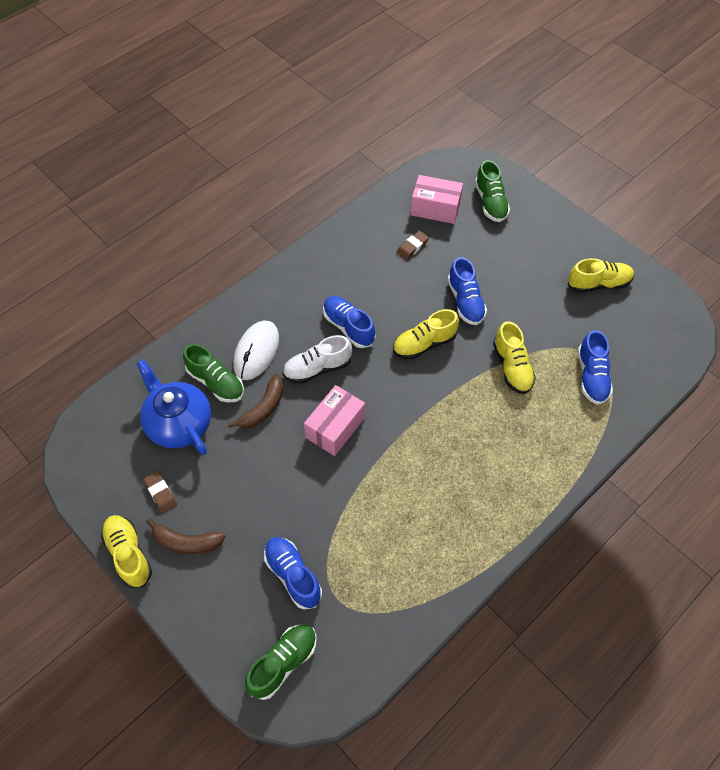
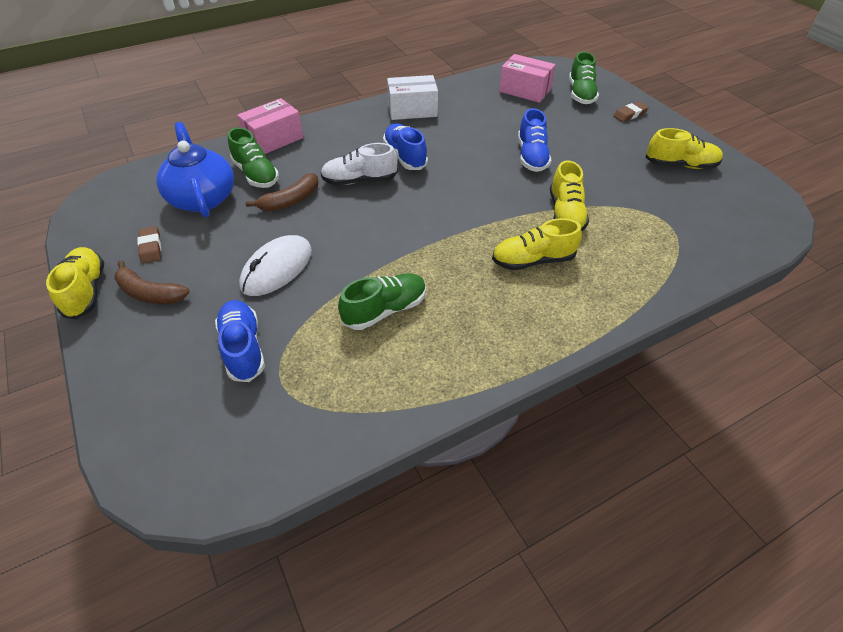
camera: 15 degrees right, 10 degrees down
(256, 351) = (307, 159): white mouse -> white mouse (277, 268)
(283, 663) = (184, 435): green shoe -> green shoe (385, 310)
(333, 260) = (412, 110): none -> white box
(335, 427) = (355, 228): pink box -> pink box (274, 139)
(412, 247) = (492, 112): brown eraser -> brown eraser (630, 114)
(424, 344) = (476, 180): yellow shoe -> yellow shoe (533, 260)
(591, 376) = (656, 237): blue shoe -> none

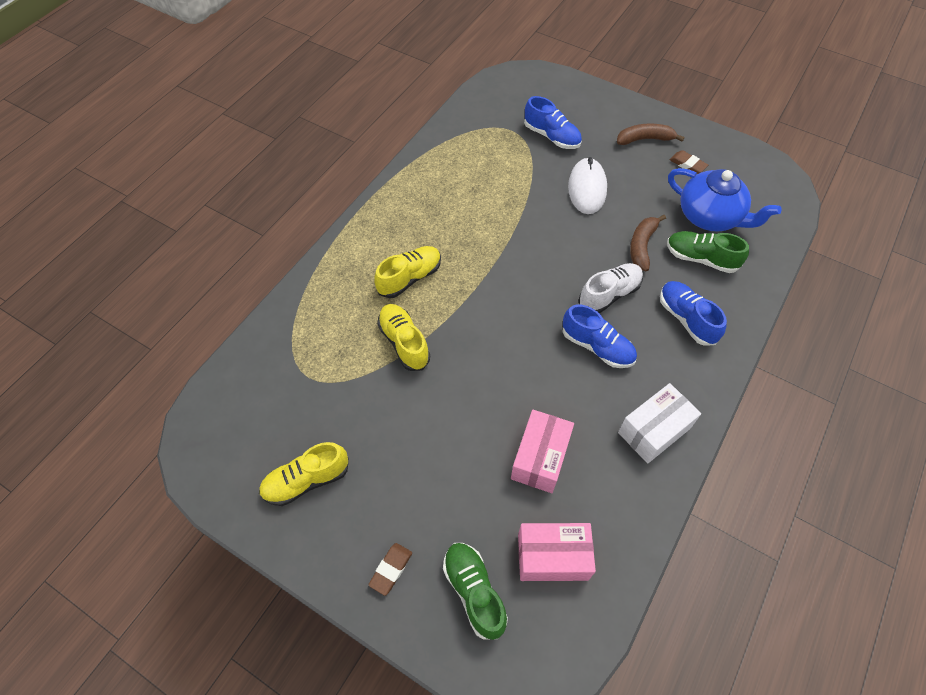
camera: 150 degrees right, 10 degrees up
(86, 291) = (683, 124): yellow shoe -> none
(274, 139) = (738, 307): pink box -> pink box (540, 458)
(385, 310) = (489, 193): green shoe -> none
(531, 156) = (473, 412): blue shoe -> blue shoe (686, 319)

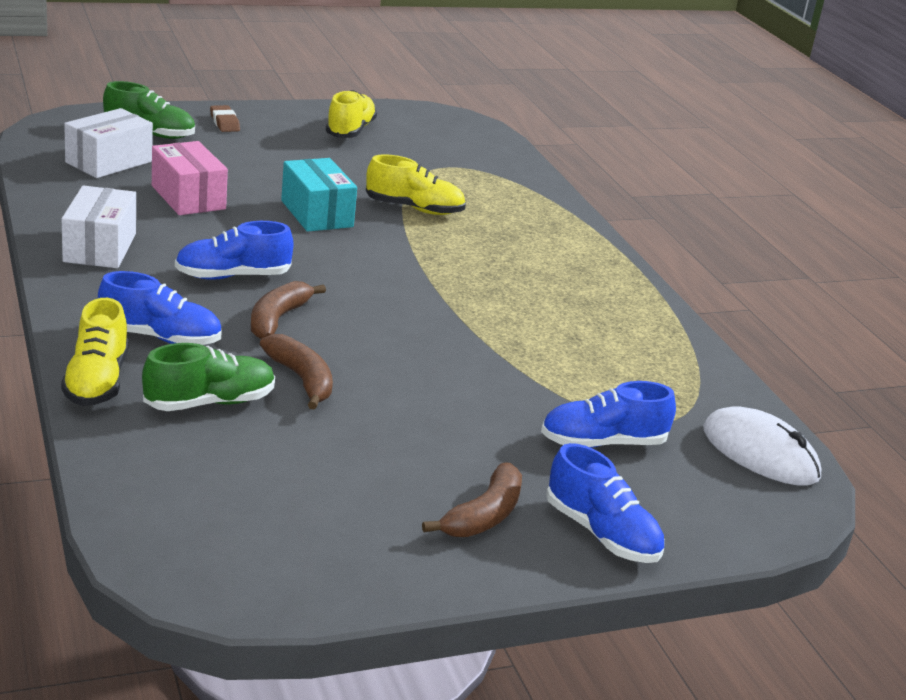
camera: 125 degrees right, 30 degrees down
(409, 278) = (491, 245): yellow shoe -> yellow shoe (97, 381)
(474, 379) = (316, 214): none -> turquoise box
(552, 557) = (109, 162): pink box -> white box
(587, 188) = (458, 406): white mouse -> white mouse (760, 453)
(609, 294) = (277, 319): white shoe -> brown banana
(610, 108) = (602, 534): none -> blue shoe
(687, 164) = (373, 514): brown eraser -> none
(710, 216) = (254, 458): blue teapot -> none

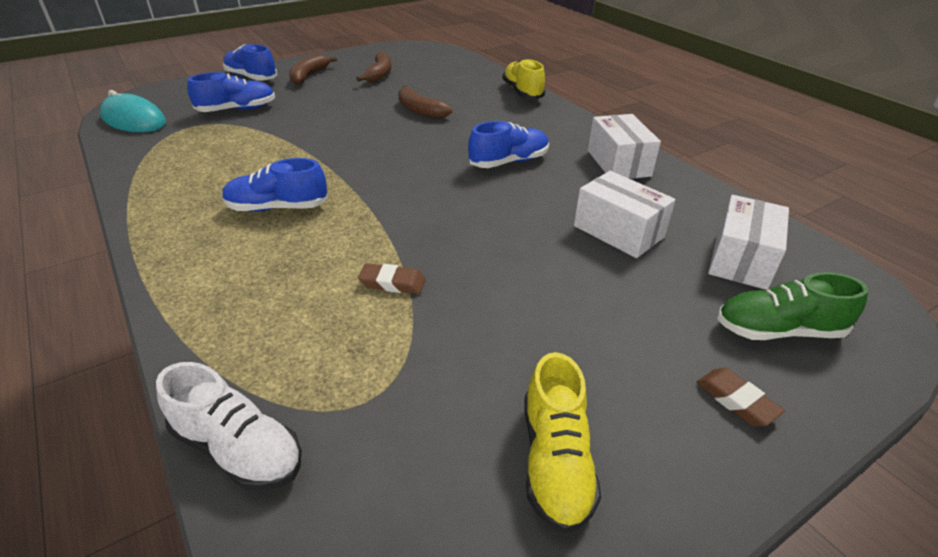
camera: 170 degrees right, 10 degrees up
(160, 337) = (514, 116): blue shoe -> blue shoe (277, 208)
(188, 197) = (618, 231): pink box -> white box
(210, 402) = (460, 93): green shoe -> none
(277, 319) = (456, 139): brown banana -> brown banana (379, 74)
(316, 214) = (490, 244): turquoise box -> none
(414, 209) = (392, 283): yellow shoe -> brown eraser
(521, 167) = (238, 449): none -> white shoe
(760, 453) = (134, 120): white mouse -> turquoise mouse

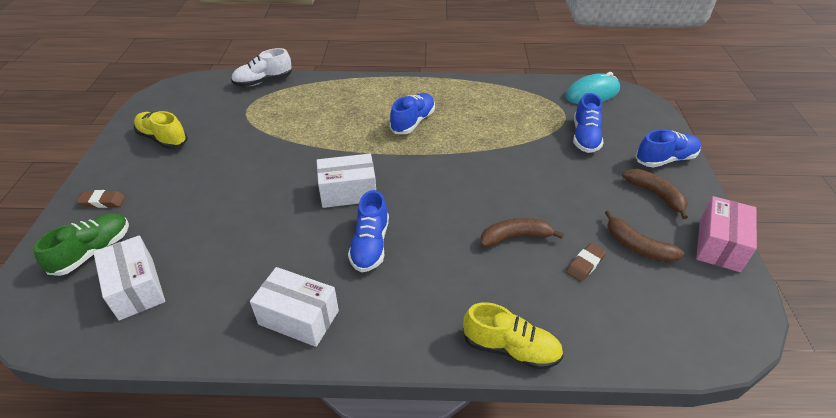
camera: 125 degrees right, 5 degrees up
(349, 55) = (719, 245): none -> pink box
(392, 283) = (301, 138): brown eraser -> brown eraser (585, 264)
(618, 231) = (231, 247): white box -> white box (348, 192)

